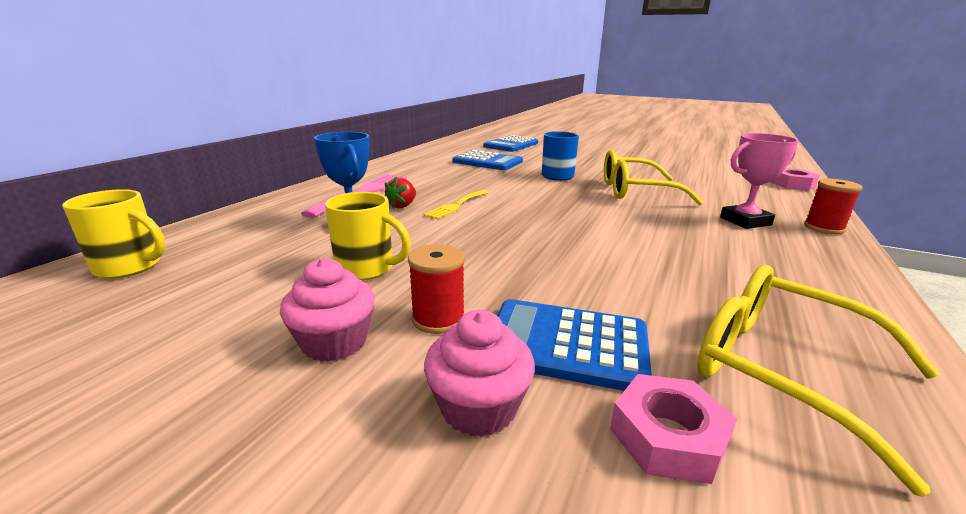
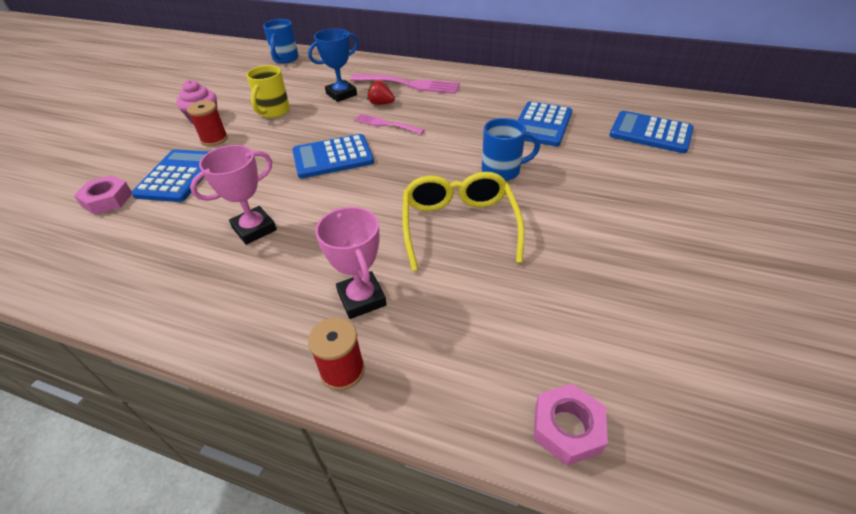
camera: 85 degrees right, 20 degrees up
(130, 267) = (285, 59): yellow mug -> blue mug
(456, 205) = (385, 124): yellow fork -> pink fork
(478, 407) = (147, 156): pink cupcake -> none
(523, 230) = (333, 157): none -> blue calculator
(681, 268) = (254, 229): none -> pink trophy
(782, 370) = (127, 245): yellow glasses -> none

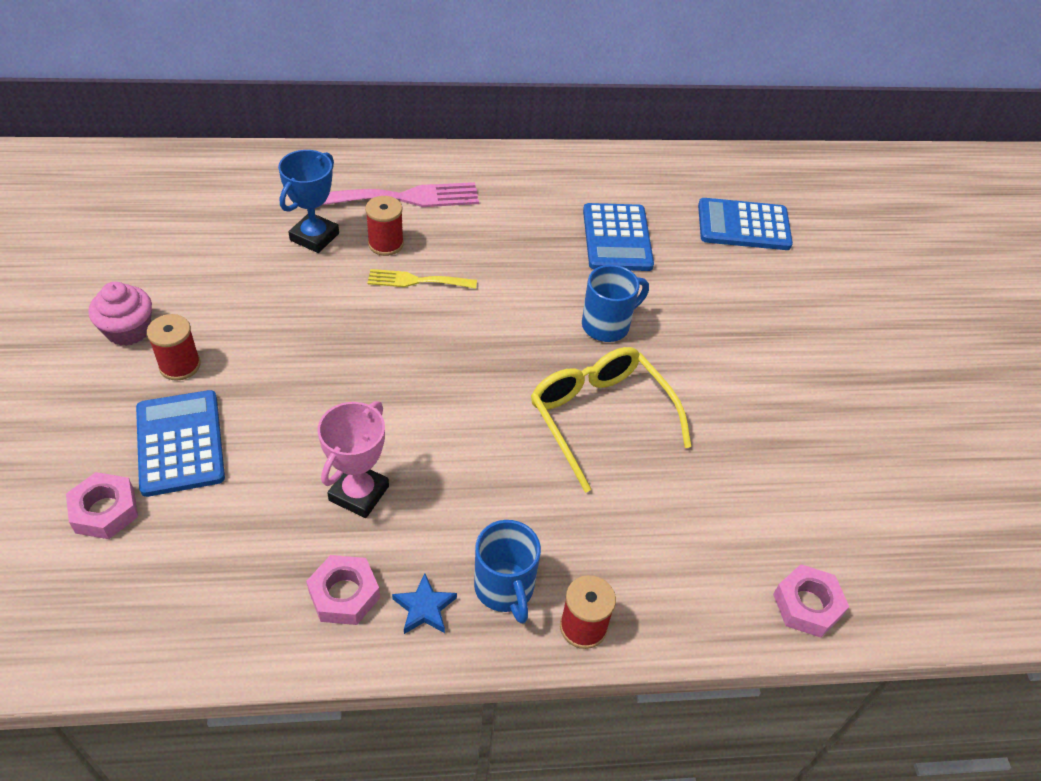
camera: 30 degrees left, 5 degrees up
(192, 287) = (344, 594): none -> pink nut
(236, 314) = (424, 608): none -> blue star
(273, 112) = (233, 293): yellow mug -> none
(285, 59) = (166, 177): blue mug -> blue mug (505, 589)
(333, 157) = (382, 355): blue calculator -> none
(362, 298) = (551, 542): pink trophy -> none
(381, 104) = (386, 244): red strawberry -> red spool
(385, 124) = (416, 281): pink fork -> yellow fork

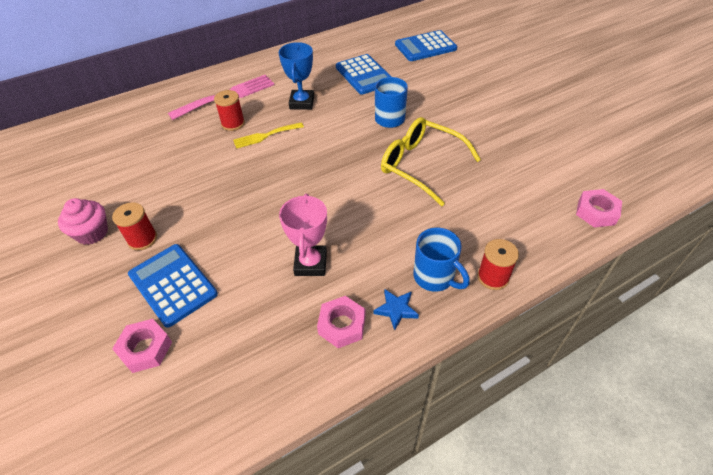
camera: 20 degrees left, 0 degrees up
(314, 237) = (185, 135): blue trophy -> blue trophy (302, 103)

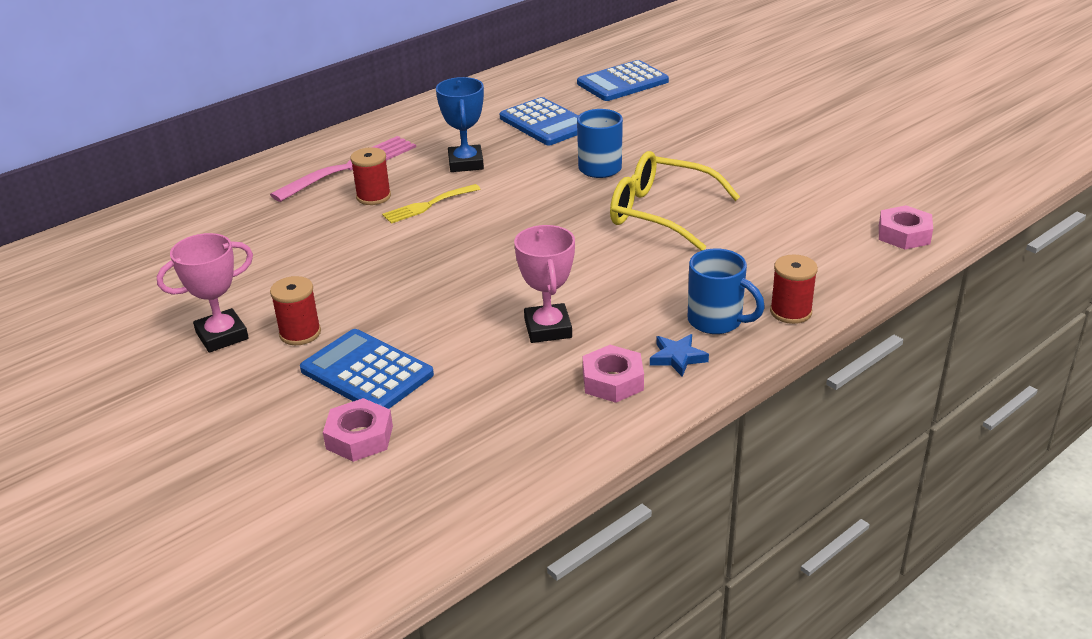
camera: 10 degrees left, 15 degrees down
(92, 233) = (222, 336): pink cupcake -> pink trophy

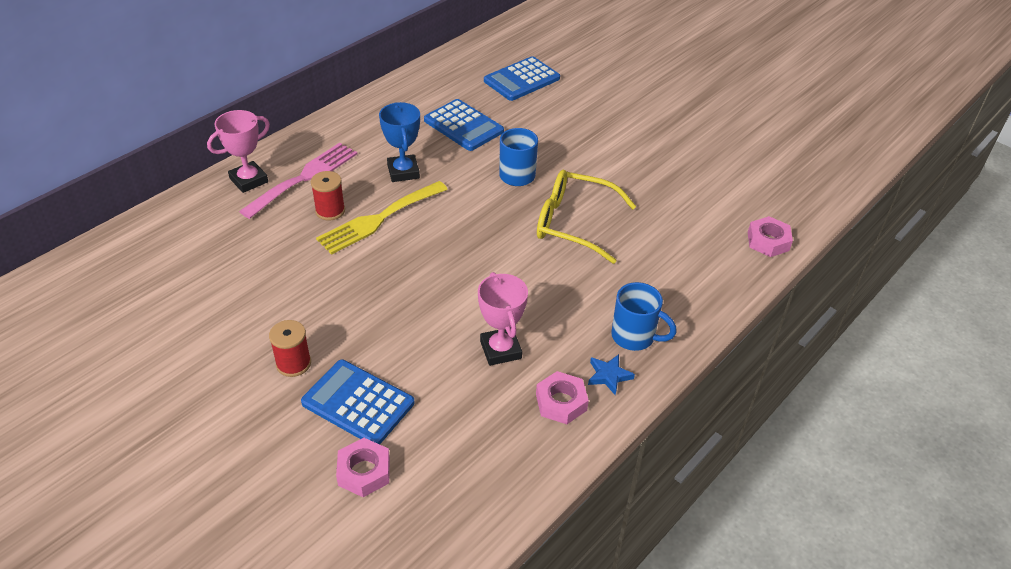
camera: 10 degrees left, 10 degrees up
(222, 336) = (226, 369): pink trophy -> pink trophy (249, 180)
(428, 205) = (378, 219): yellow fork -> yellow fork, size x1.66
(790, 312) = (691, 325): red spool -> none

